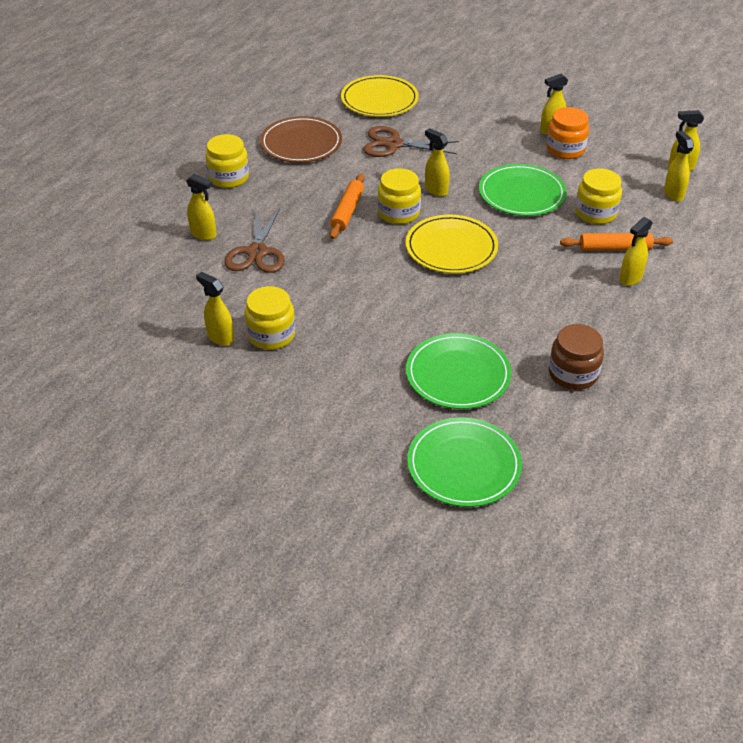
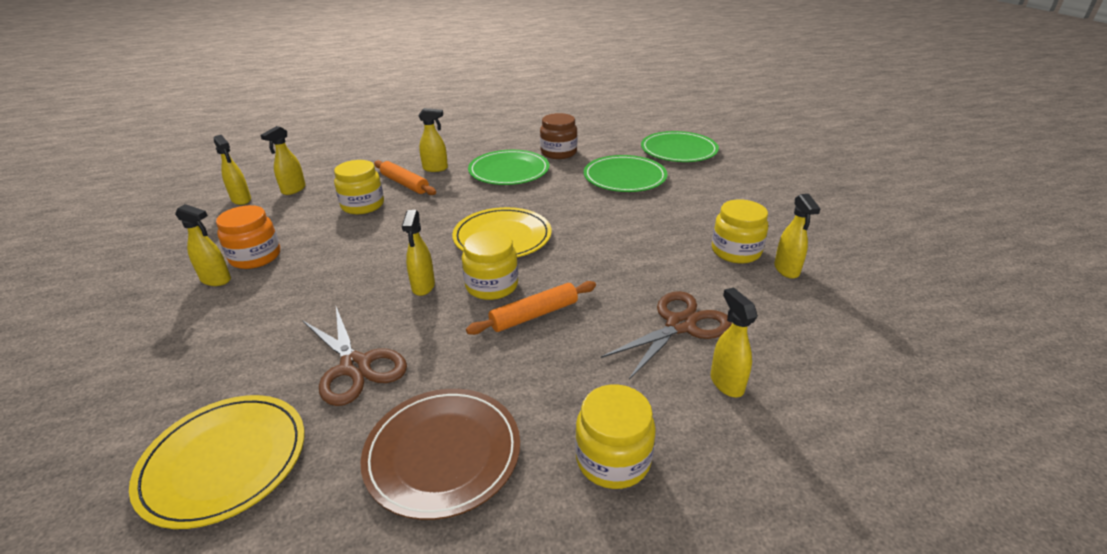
camera: 135 degrees left, 10 degrees down
(521, 194) = (371, 244): green plate -> green plate (509, 171)

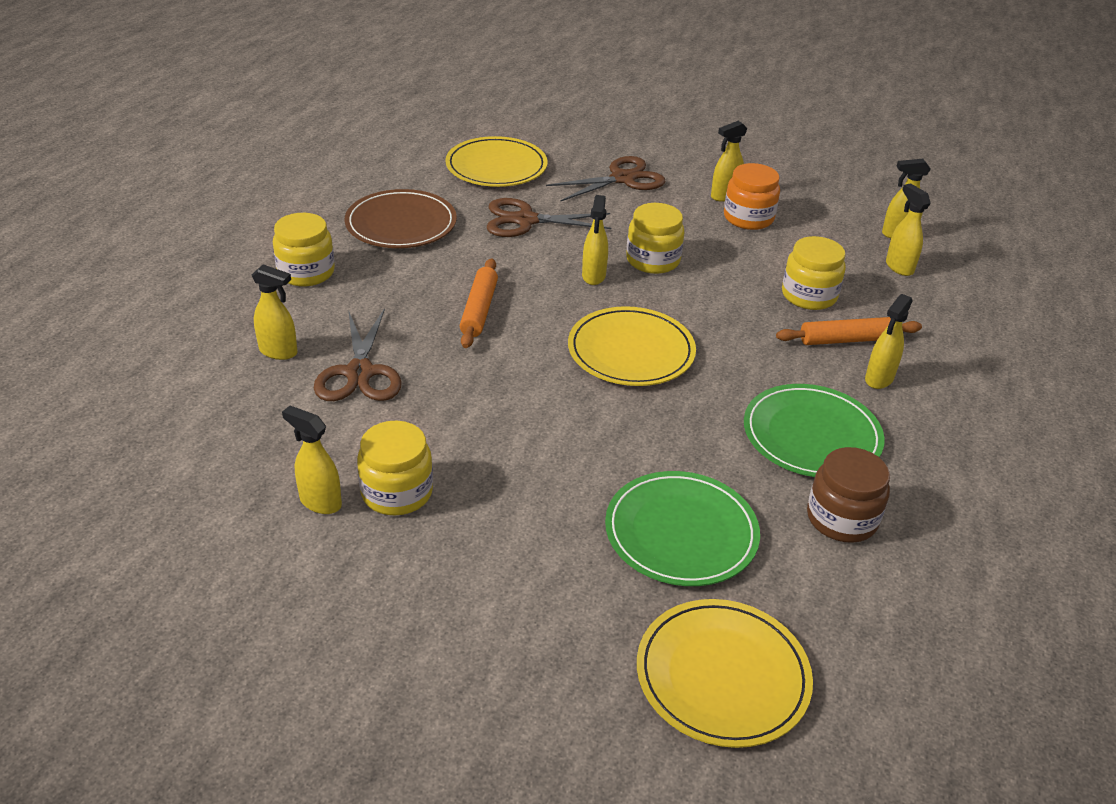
camera: 125 degrees right, 5 degrees up
(208, 347) = (623, 179): none -> brown scissors
(423, 287) = (593, 276): yellow spray bottle -> yellow spray bottle turned 120 degrees counterclockwise
(492, 286) = (549, 308): yellow jar -> yellow jar (653, 260)
(678, 150) = (722, 675): green plate -> yellow plate

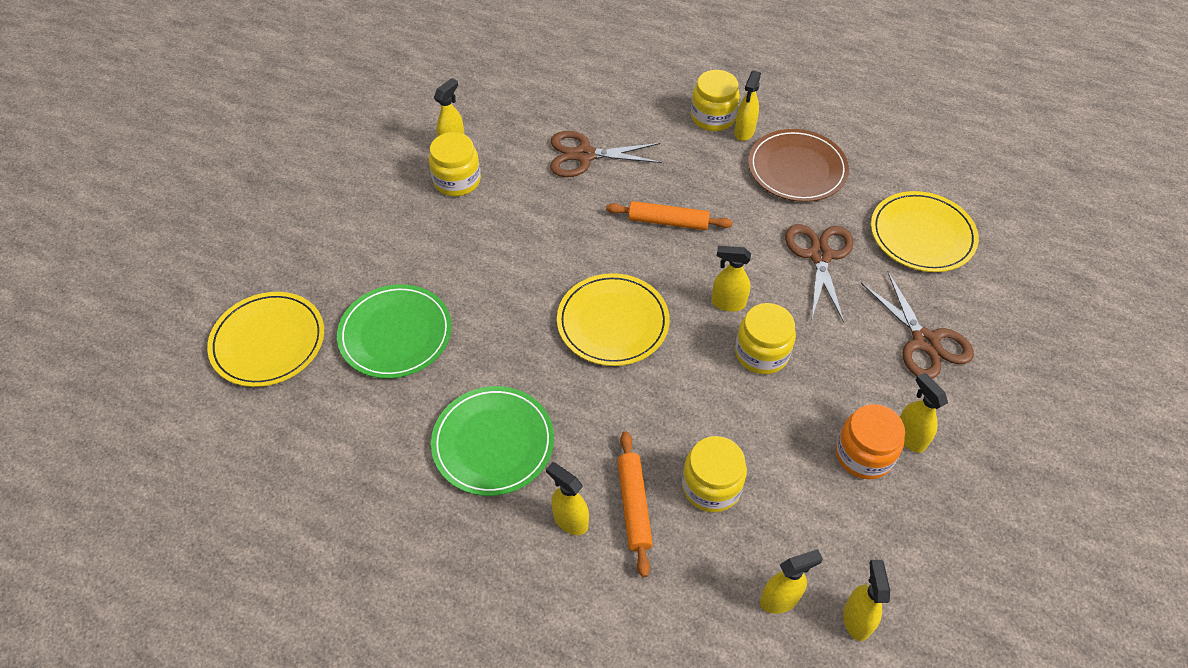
camera: 95 degrees right, 15 degrees up
(279, 352) = (609, 112): yellow spray bottle -> yellow spray bottle (744, 132)
(841, 519) = (392, 444): brown jar -> none

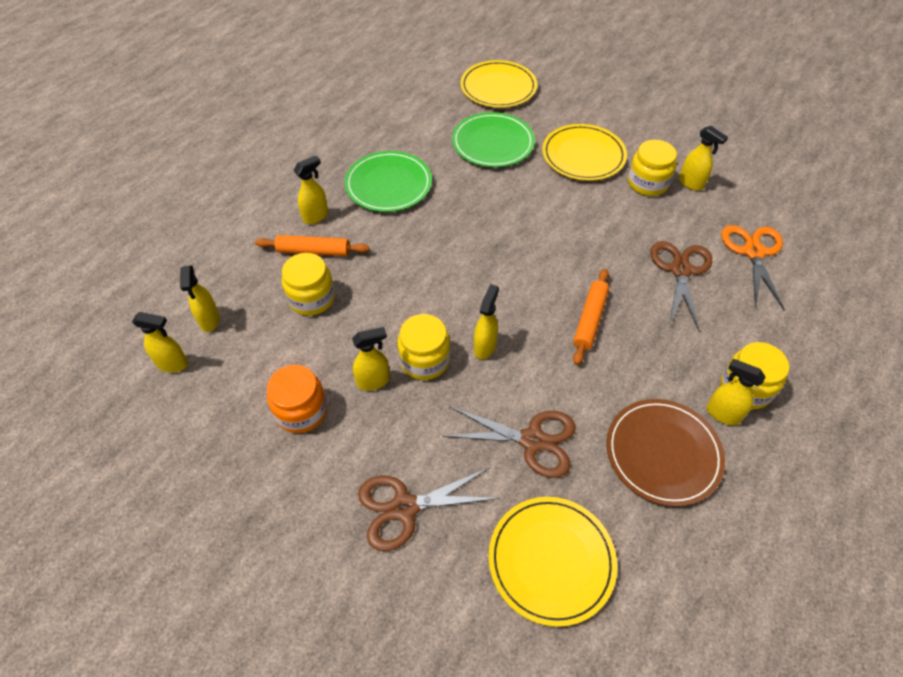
camera: 100 degrees right, 0 degrees up
(548, 103) = (753, 252): none -> orange scissors
(613, 322) = (479, 263): yellow plate -> yellow plate (583, 155)
(909, 437) = (305, 454): yellow spray bottle -> yellow spray bottle (373, 381)

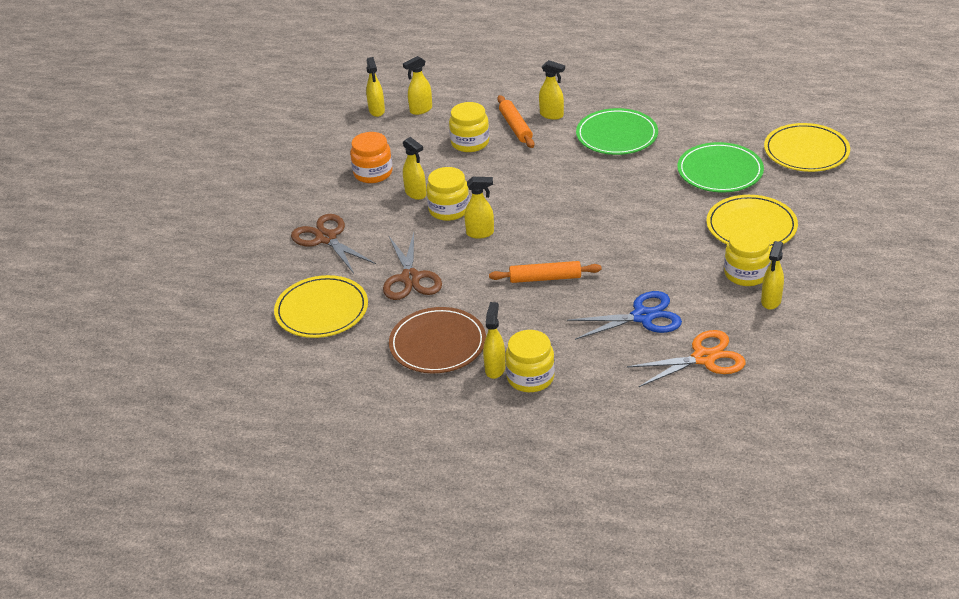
camera: 70 degrees right, 15 degrees down
(681, 270) = (643, 317): brown scissors -> blue scissors

